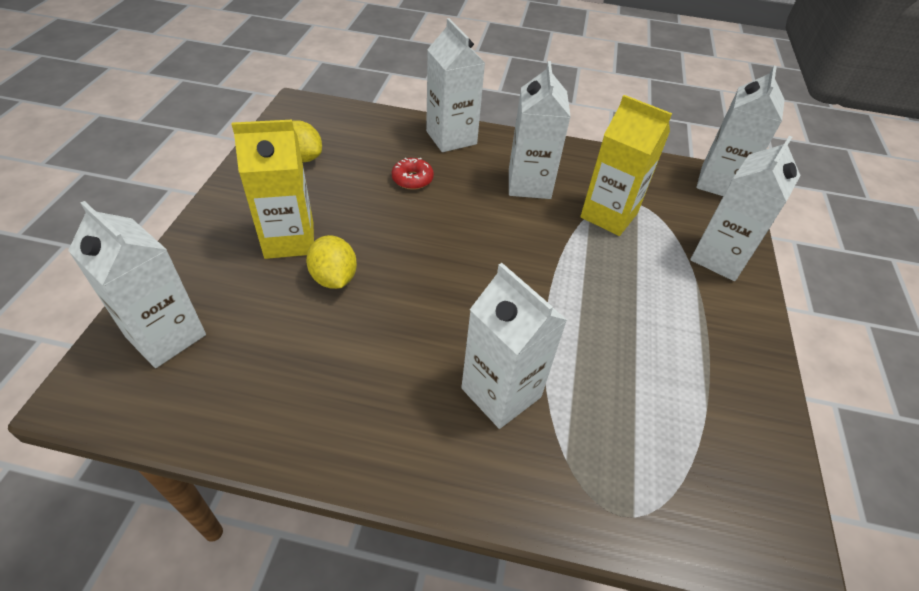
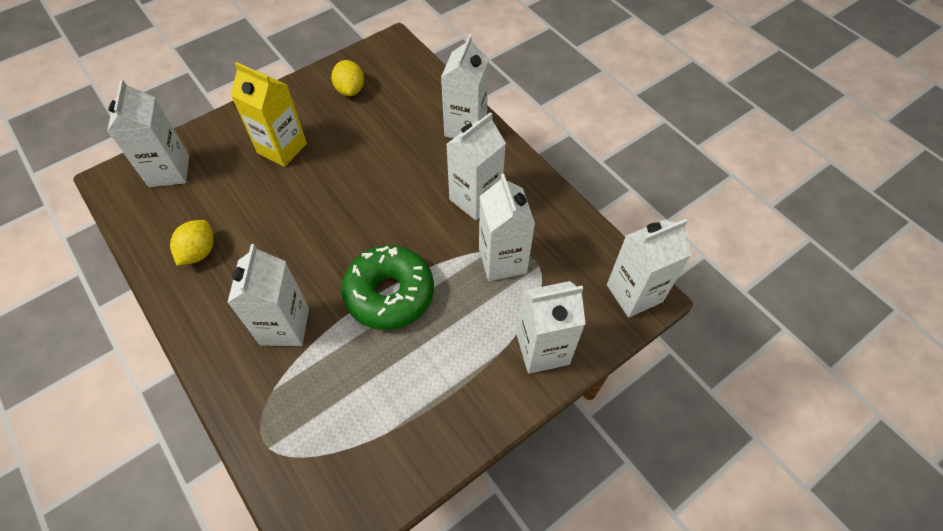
camera: 45 degrees right, 10 degrees up
(334, 278) = (278, 190): yellow lemon -> yellow lemon (199, 252)
(412, 179) = (400, 147): red donut -> none
(558, 297) = (389, 294): none -> green donut
(609, 215) = (502, 260): yellow carton -> white carton

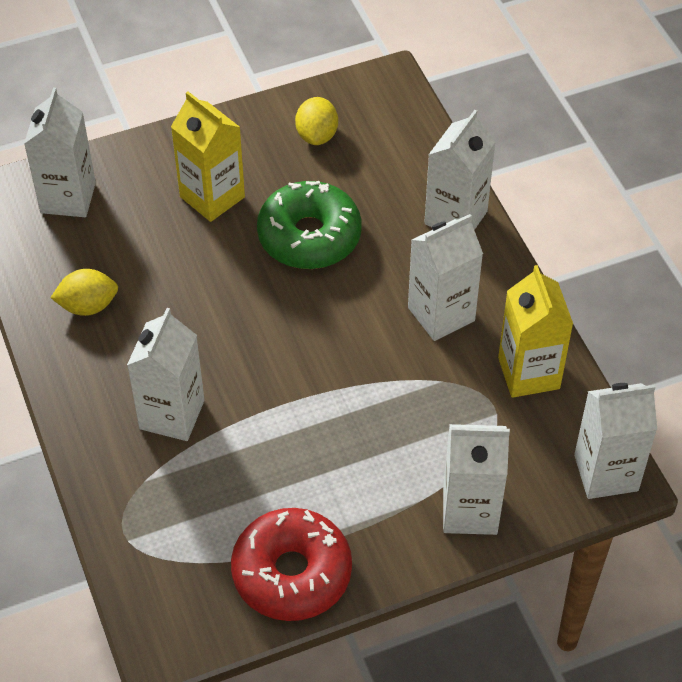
camera: 15 degrees right, 5 degrees down
(199, 252) = (88, 306): yellow lemon -> yellow lemon turned 45 degrees clockwise
(389, 294) = (303, 405): green donut -> green donut (309, 236)
(415, 441) = (292, 573): none -> red donut
(502, 260) = (453, 397): white carton -> none
(552, 229) = (528, 373): none -> yellow carton

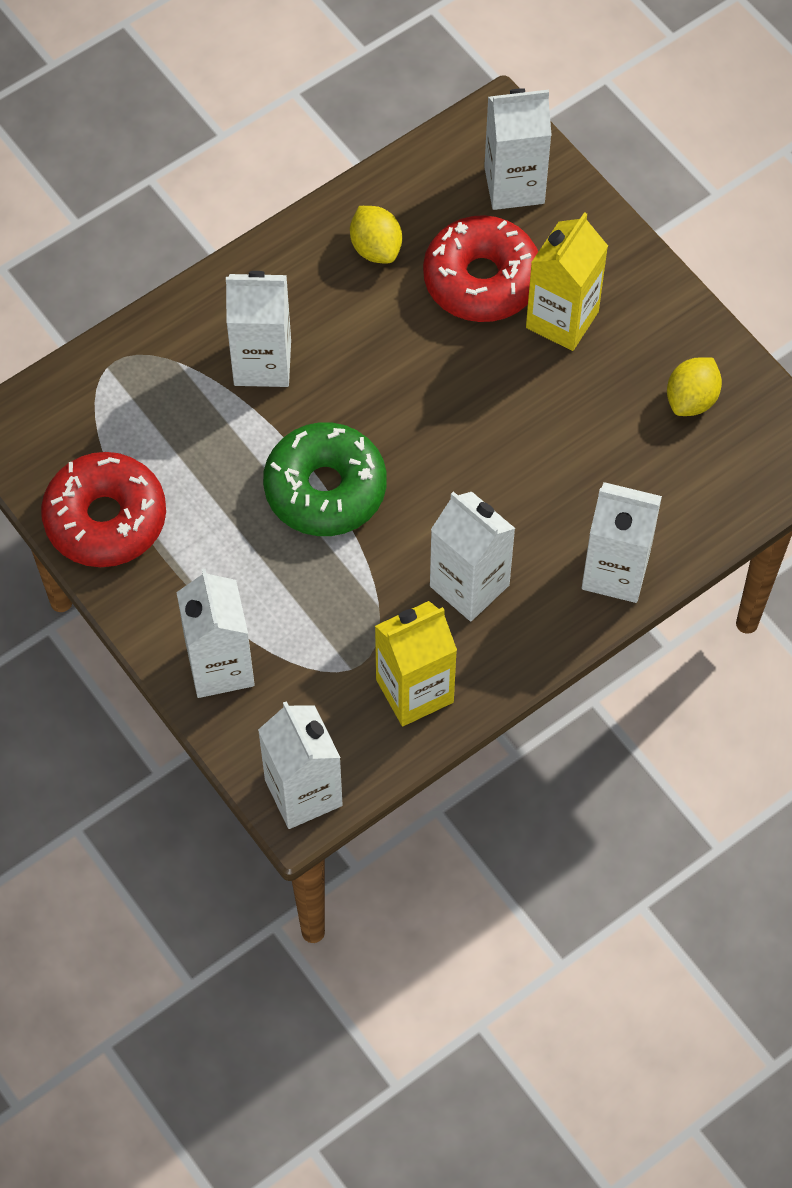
camera: 75 degrees right, 10 degrees up
(151, 240) = (481, 280): none -> red donut
(309, 236) = (537, 429): green donut -> green donut (325, 489)
(317, 135) = (691, 399): yellow lemon -> yellow lemon turned 45 degrees counterclockwise

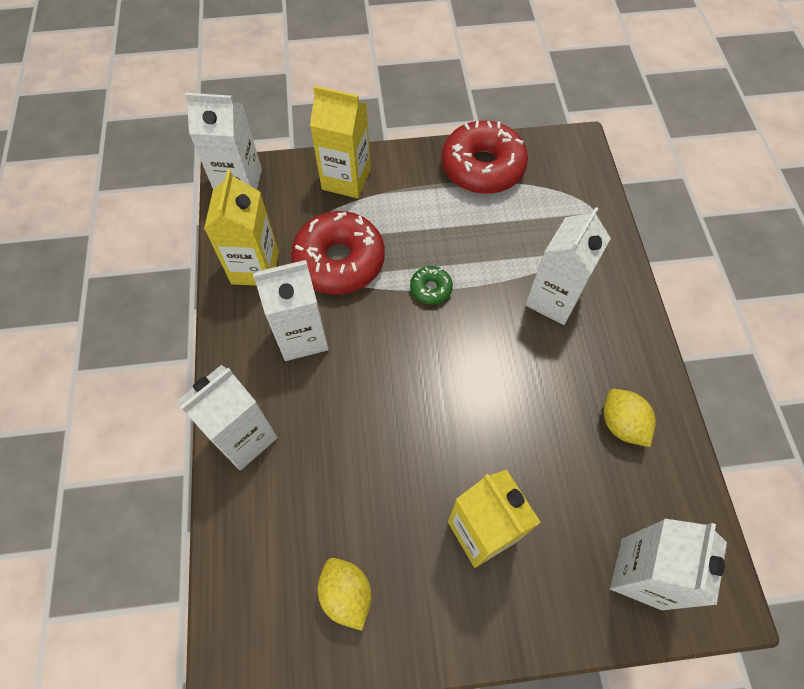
camera: 120 degrees right, 0 degrees up
(220, 666) = (346, 179): white carton -> yellow carton
(325, 489) = (431, 289): green donut -> green donut, size x0.45
(376, 248) = (621, 424): yellow lemon -> yellow lemon turned 60 degrees clockwise
(481, 280) = (553, 488): red donut -> red donut (339, 261)

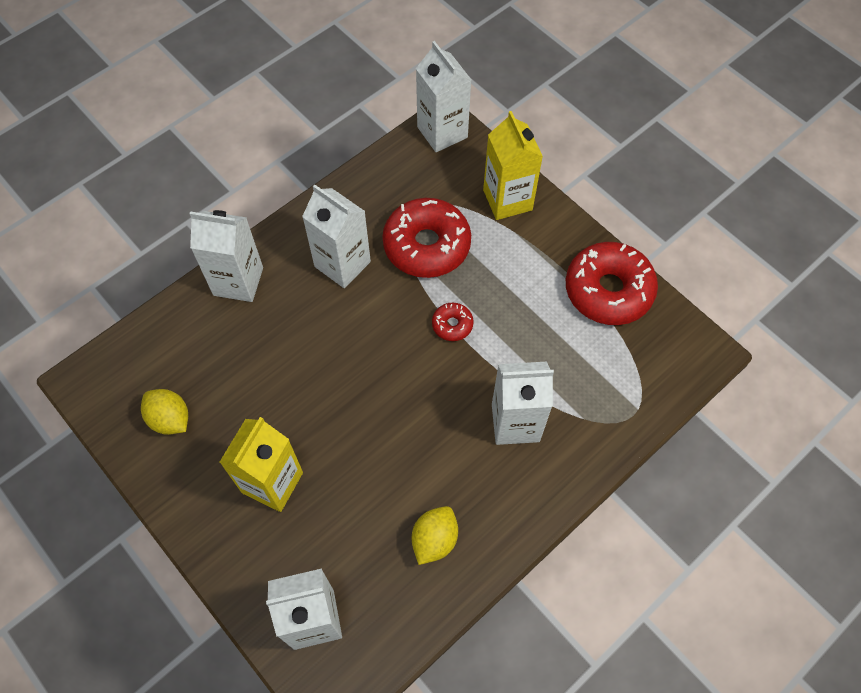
camera: 55 degrees right, 0 degrees up
(255, 267) = (376, 194): yellow carton -> none
(346, 594) = (170, 419): yellow lemon -> yellow lemon turned 75 degrees counterclockwise
(431, 289) = (452, 325): green donut -> red donut

